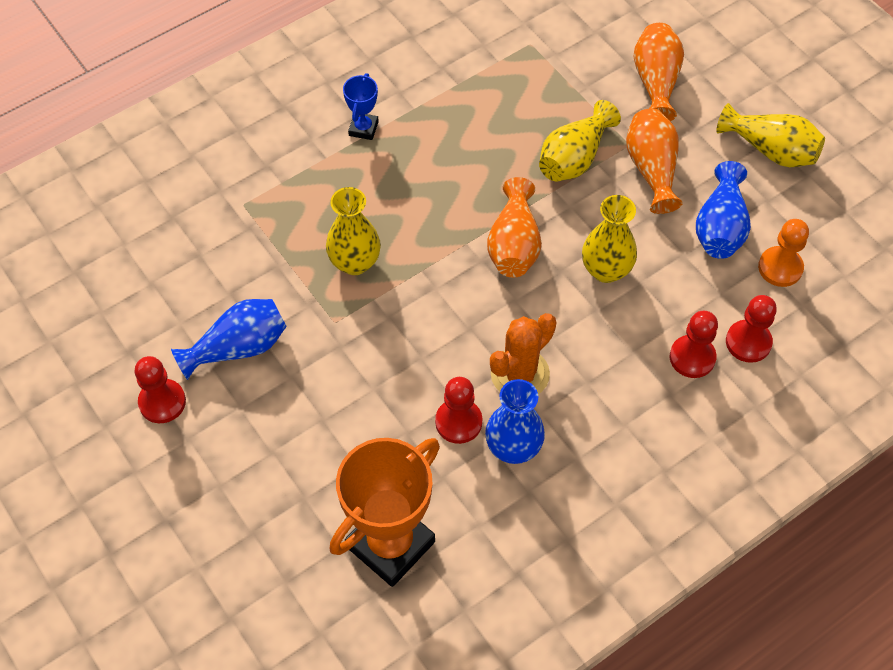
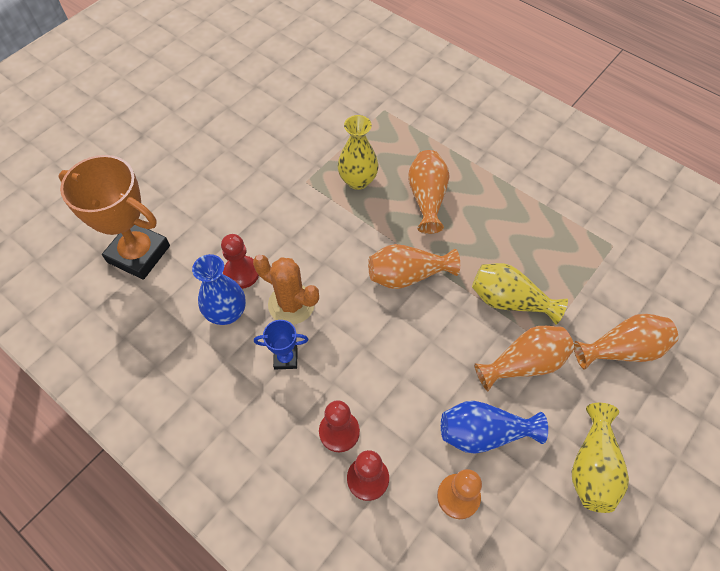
camera: 75 degrees right, 0 degrees up
(162, 402) = (223, 110): red pawn -> none
(238, 348) = (271, 136): blue vase -> none
(363, 128) = (476, 158): blue trophy -> blue trophy (285, 358)
(409, 196) = (427, 198): none -> orange vase
(606, 270) = (406, 347): yellow vase -> none

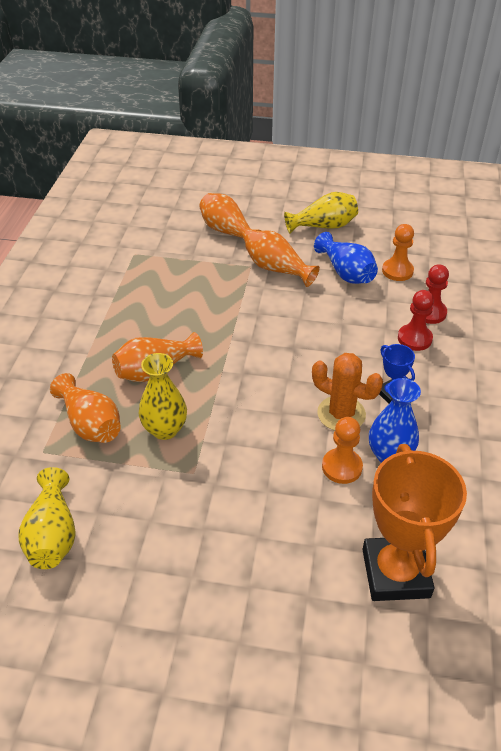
camera: 120 degrees left, 15 degrees down
(241, 273) = (342, 467): red pawn -> orange pawn
(291, 304) = (341, 414): orange cactus -> orange cactus turned 60 degrees counterclockwise
(407, 275) = (251, 352): orange vase -> orange vase (90, 424)
(509, 301) = (229, 290): yellow vase -> yellow vase (53, 534)

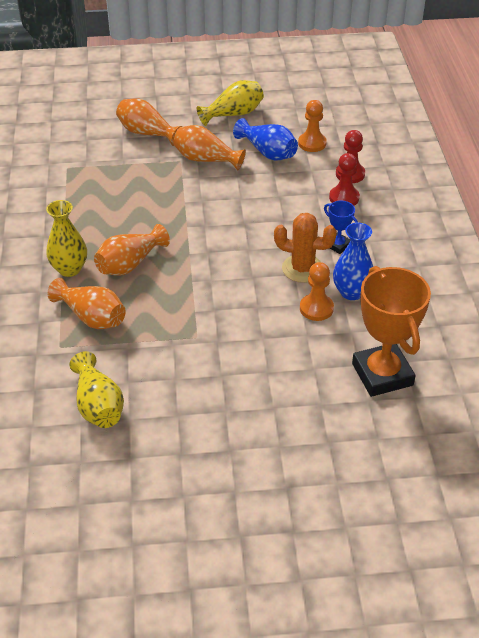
camera: 15 degrees left, 0 degrees up
(165, 429) = (158, 309): yellow vase -> yellow vase (69, 269)

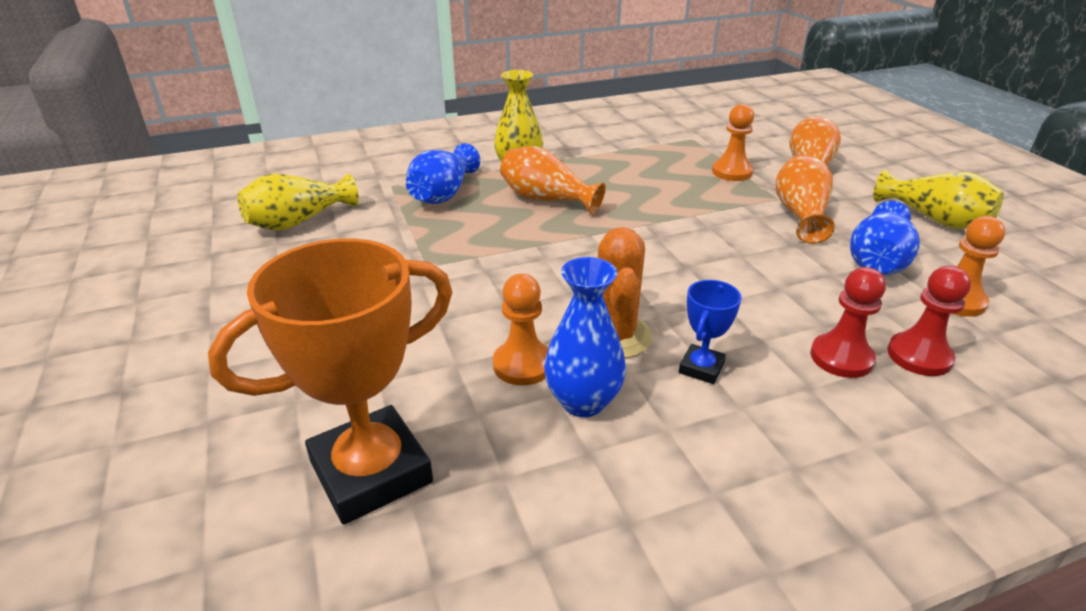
camera: 75 degrees right, 10 degrees down
(92, 317) = (443, 194): orange vase -> blue vase
(133, 167) = (732, 172): none -> orange pawn

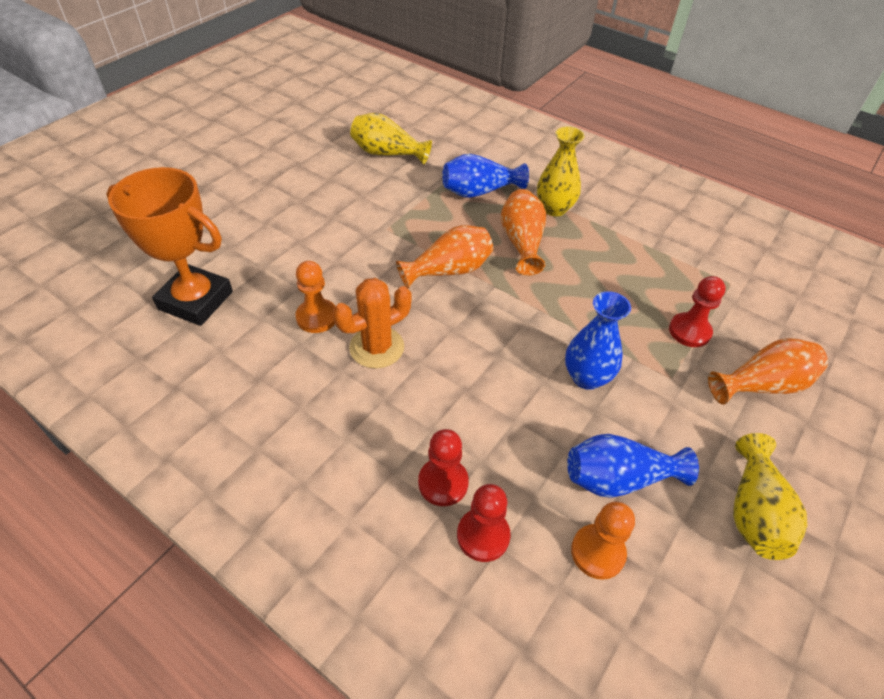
camera: 55 degrees right, 15 degrees up
(583, 401) = (300, 358): blue vase -> blue vase (586, 377)
(701, 368) = (373, 404): blue trophy -> none
(732, 172) = (689, 331): orange pawn -> red pawn
(800, 215) = (653, 402): orange vase -> orange vase (449, 271)

